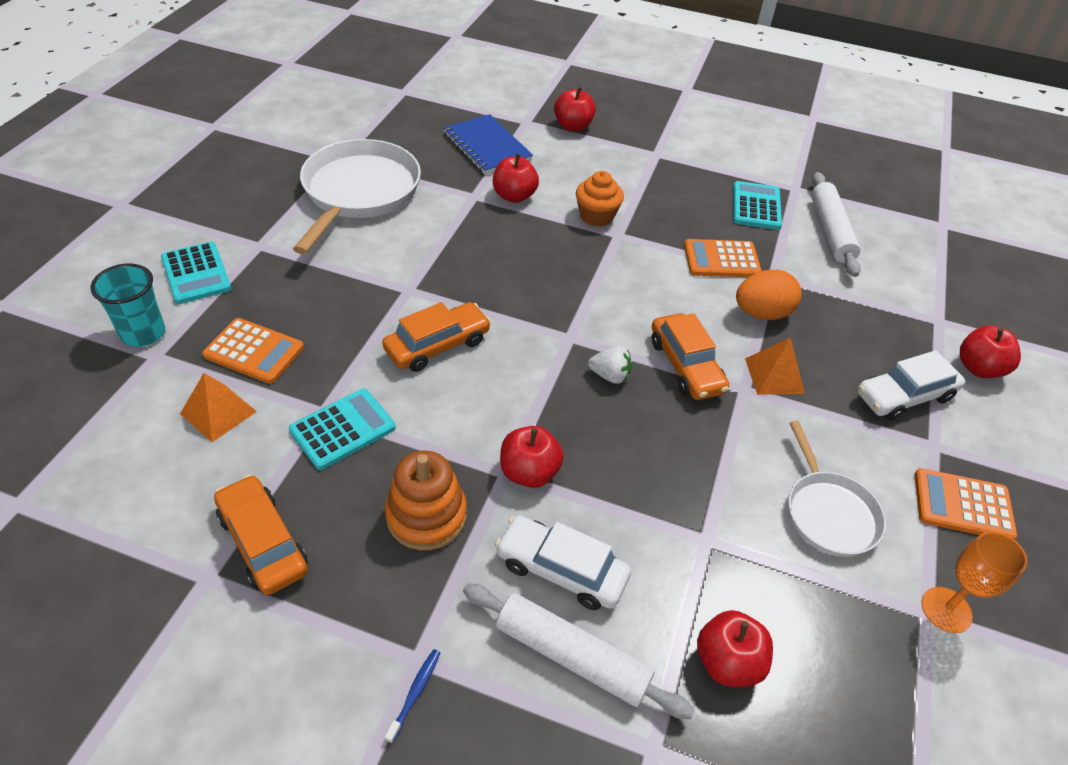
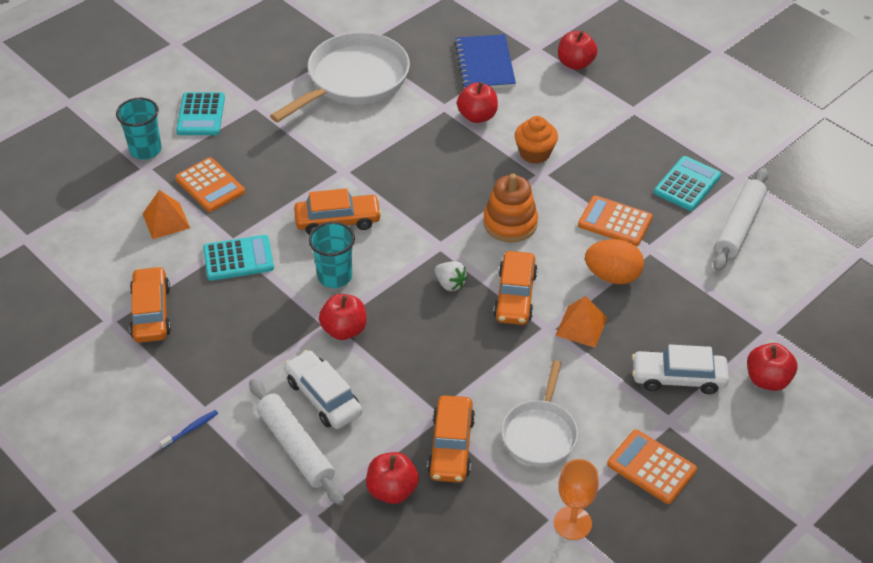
camera: 30 degrees right, 0 degrees up
(426, 515) = (259, 333): orange stacking toy -> orange stacking toy (510, 223)
(475, 411) = (335, 276): none -> turquoise cup
(751, 571) = (451, 446): none -> orange car

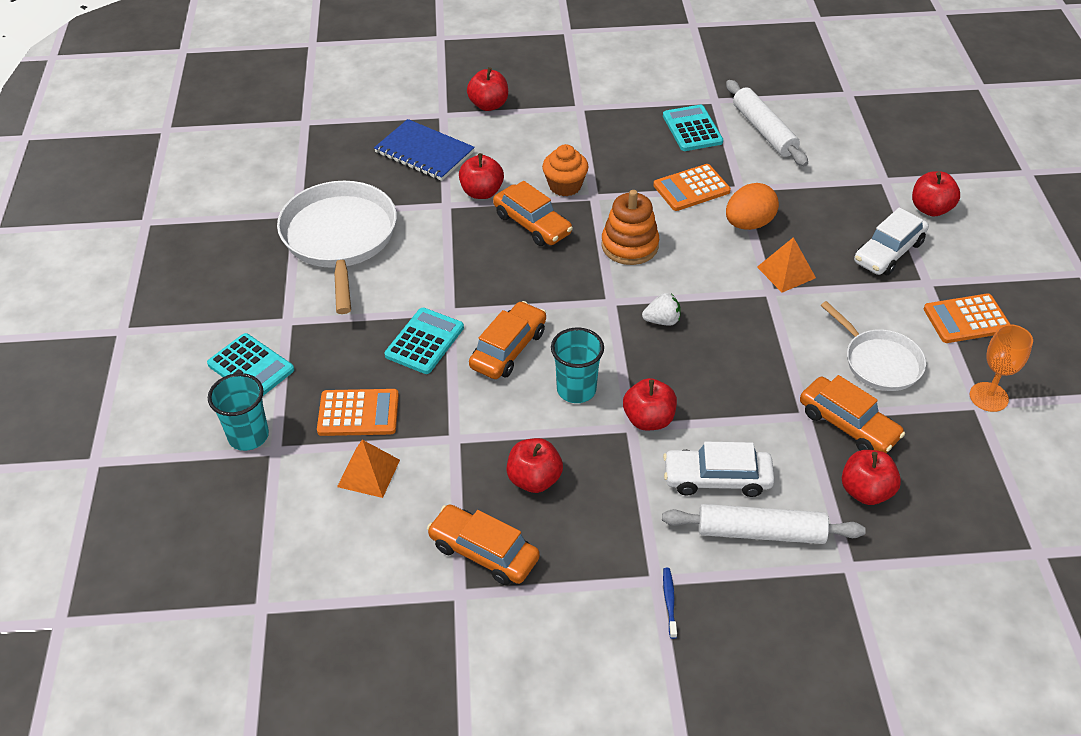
camera: 50 degrees left, 0 degrees up
(233, 302) = (534, 479): none -> red apple
(238, 258) = (481, 445): turquoise calculator -> turquoise calculator (424, 341)
(515, 296) = (715, 290): orange car -> orange car (532, 224)

